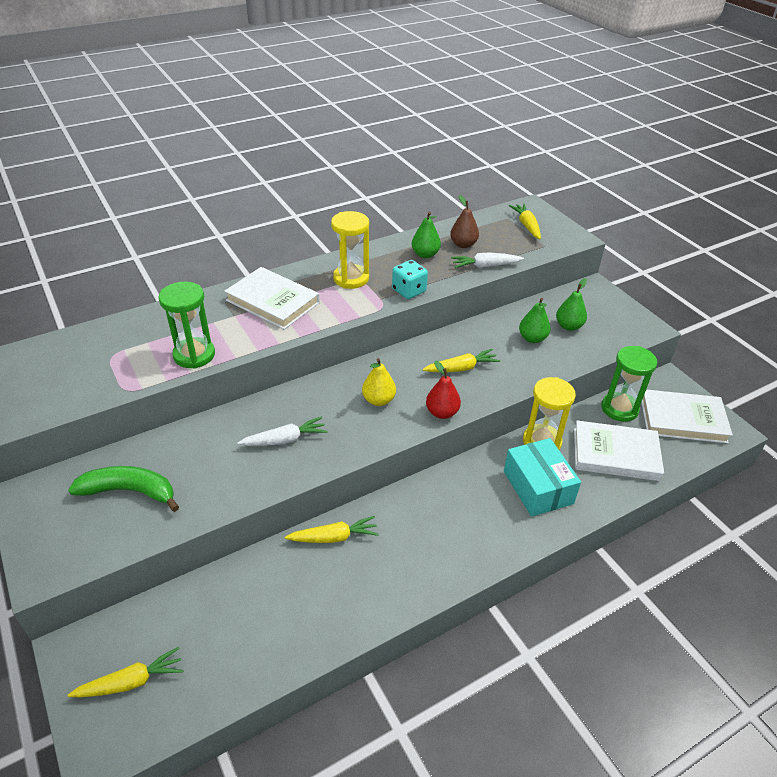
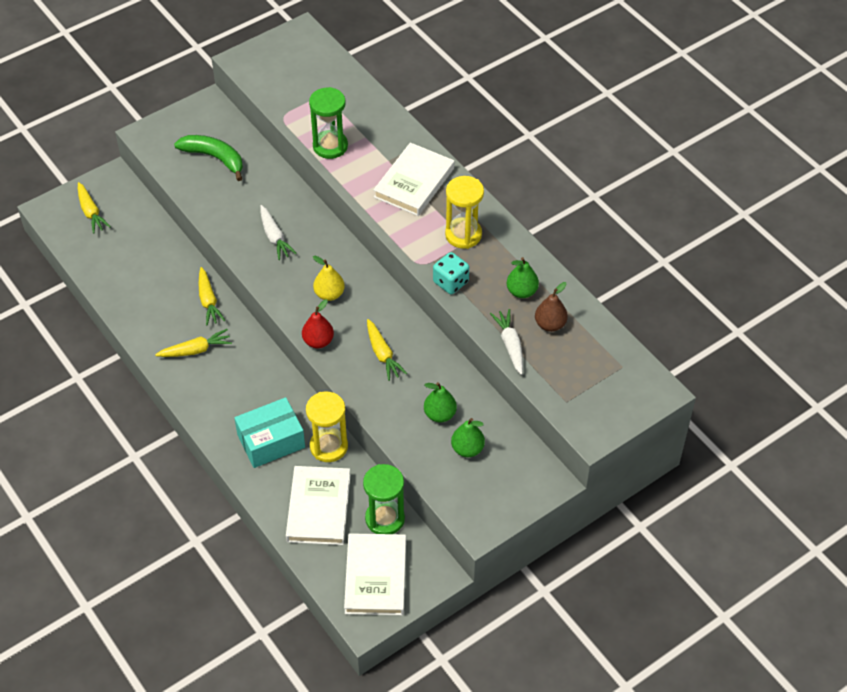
camera: 85 degrees right, 10 degrees up
(130, 491) = (214, 158): green banana -> green banana turned 60 degrees counterclockwise
(526, 226) = (608, 385): yellow carrot -> yellow carrot (195, 350)

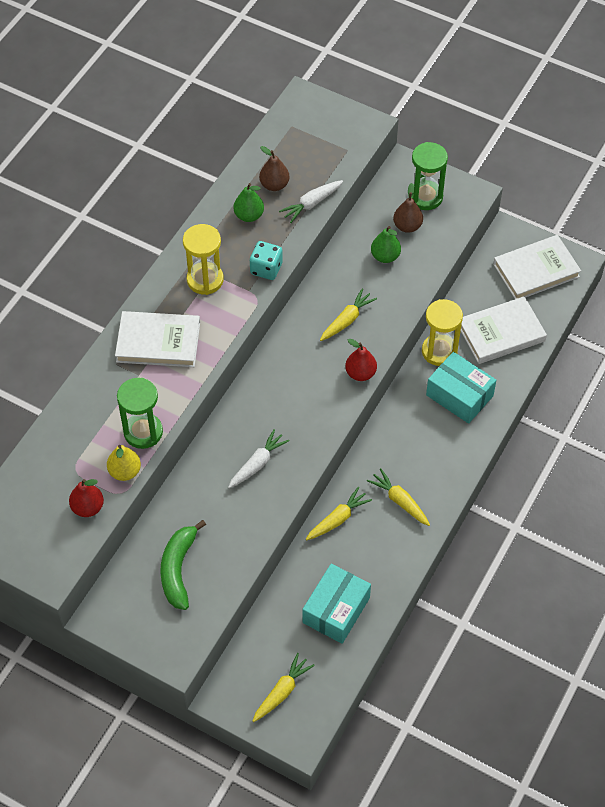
camera: 115 degrees left, 5 degrees up
(130, 269) = (336, 610): none -> turquoise box
(283, 95) = (88, 507): none -> red pear
(329, 294) = (302, 388): yellow pear -> yellow pear (125, 471)
(385, 519) = (482, 285): green hourglass -> green hourglass (425, 197)
(467, 449) = (407, 226): green pear -> brown pear

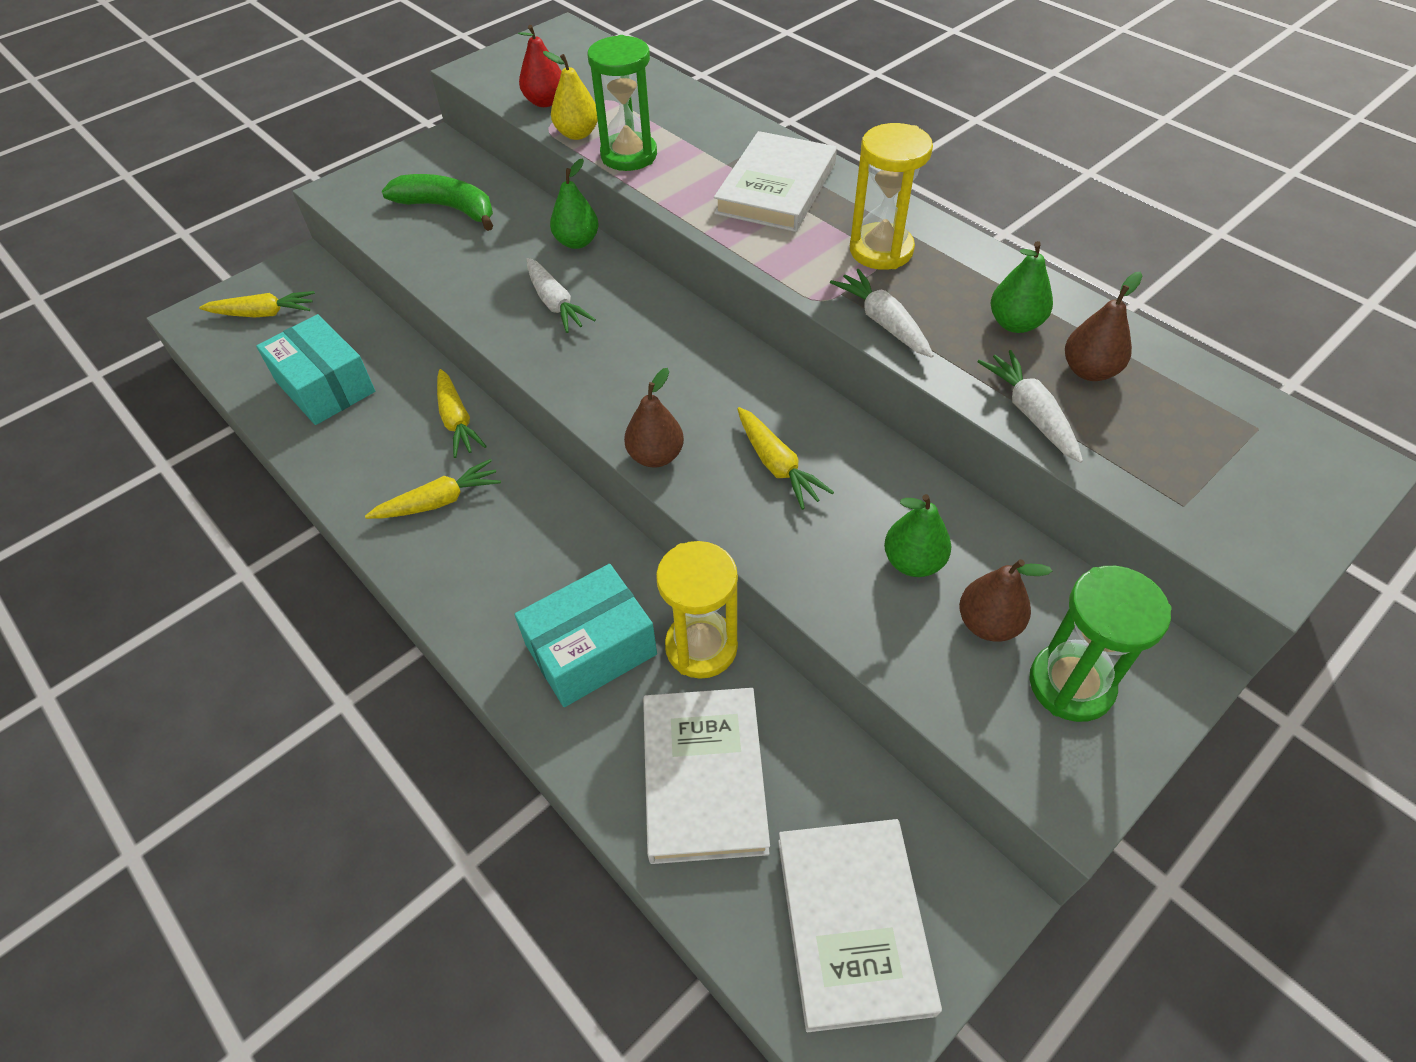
camera: 110 degrees right, 5 degrees down
(193, 474) = (577, 242): none -> green pear
(266, 269) = (883, 322): turquoise dice -> white carrot
(282, 691) = (263, 313): yellow carrot -> yellow carrot turned 60 degrees counterclockwise
(360, 373) = (655, 456): red pear -> brown pear

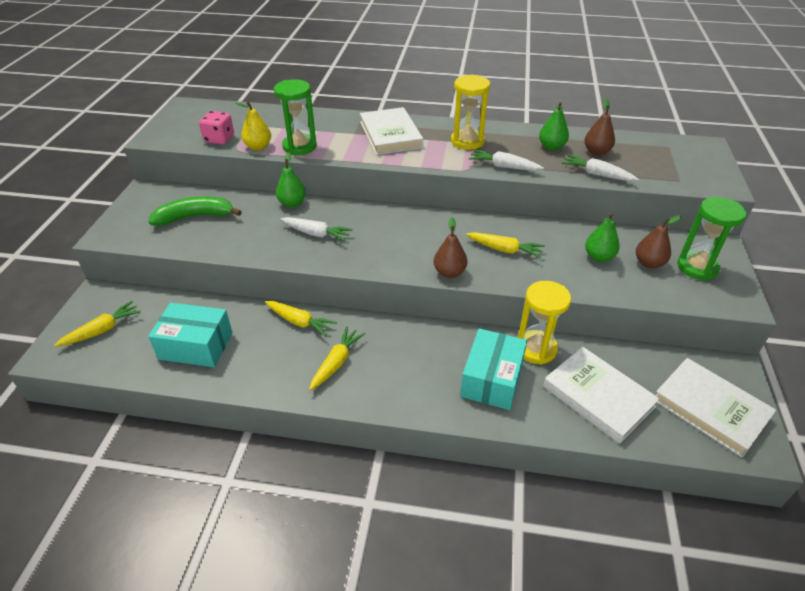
camera: 40 degrees left, 10 degrees down
(545, 102) = (219, 139): red pear -> pink dice

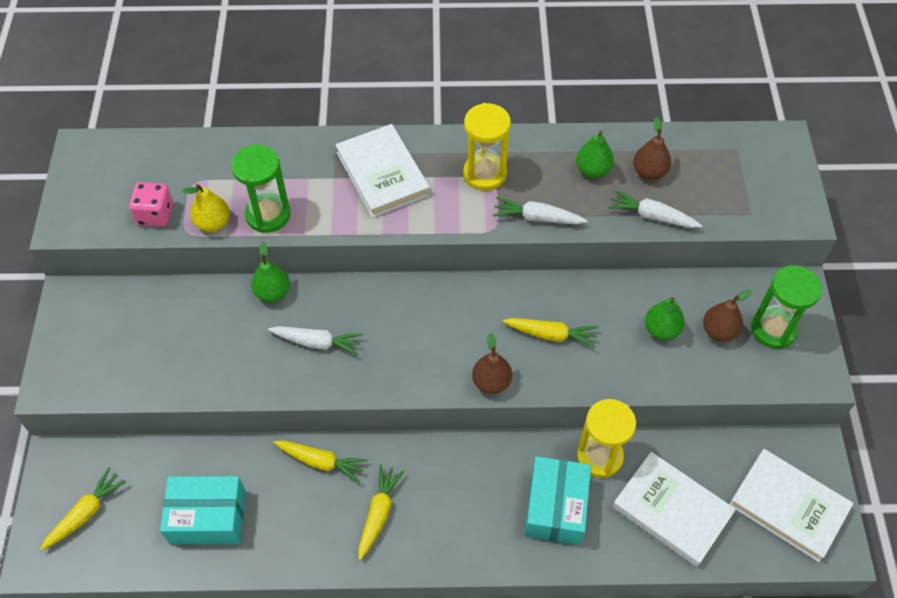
camera: 10 degrees left, 15 degrees up
(195, 217) = (154, 336): green banana -> none

